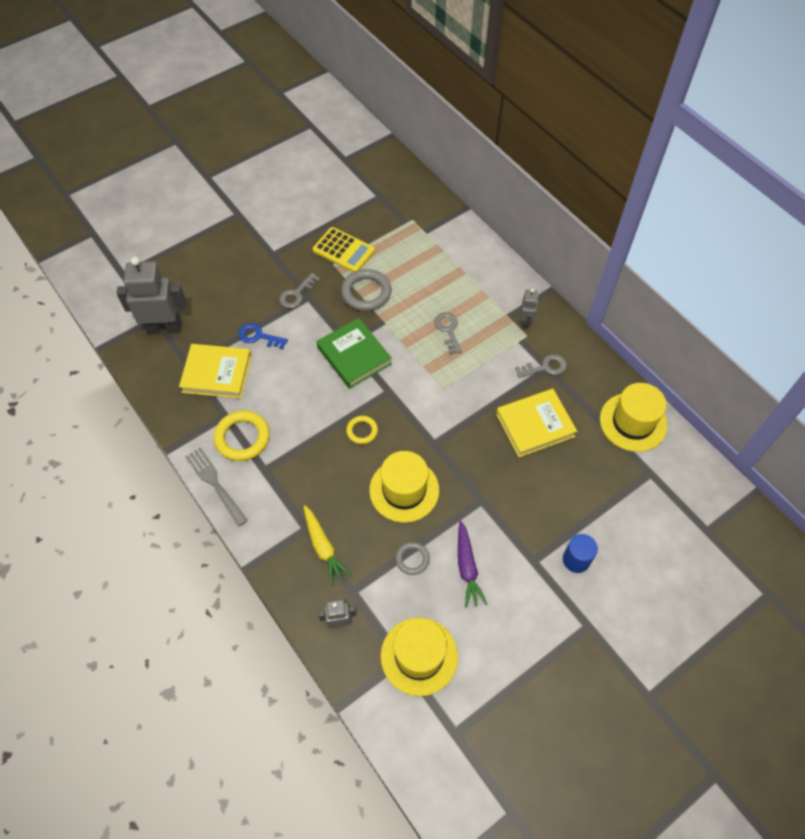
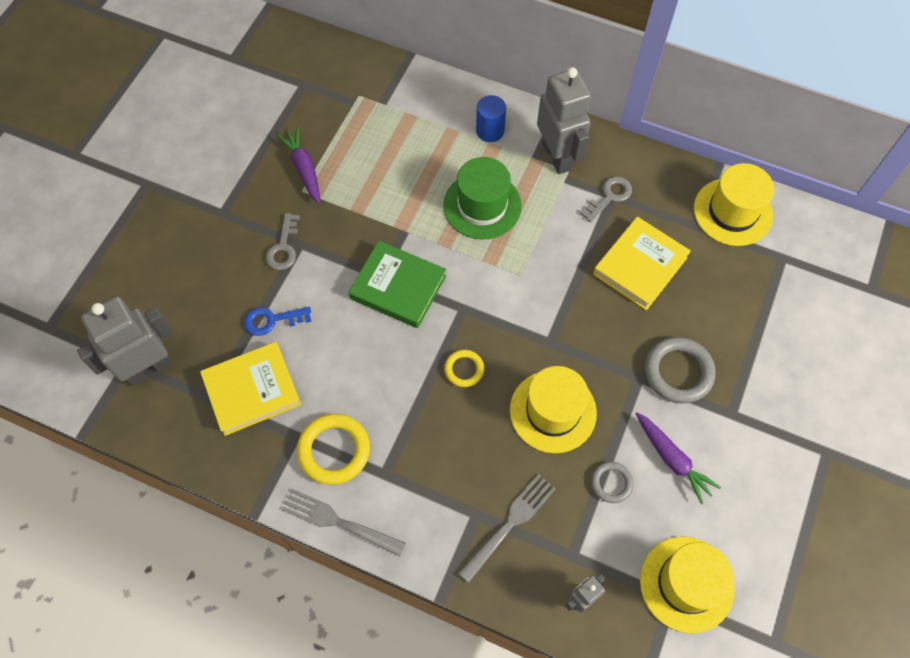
camera: 30 degrees left, 5 degrees up
(323, 547) = (509, 525): yellow carrot -> grey fork
(343, 250) = (304, 169): yellow calculator -> purple carrot
(366, 293) = (363, 206): grey ring -> grey ring (678, 372)
(448, 330) = (482, 205): grey key -> green hat
(525, 322) = (557, 156): grey robot -> grey robot, size x2.02
(576, 560) = (771, 389): blue cylinder -> blue cylinder (490, 131)

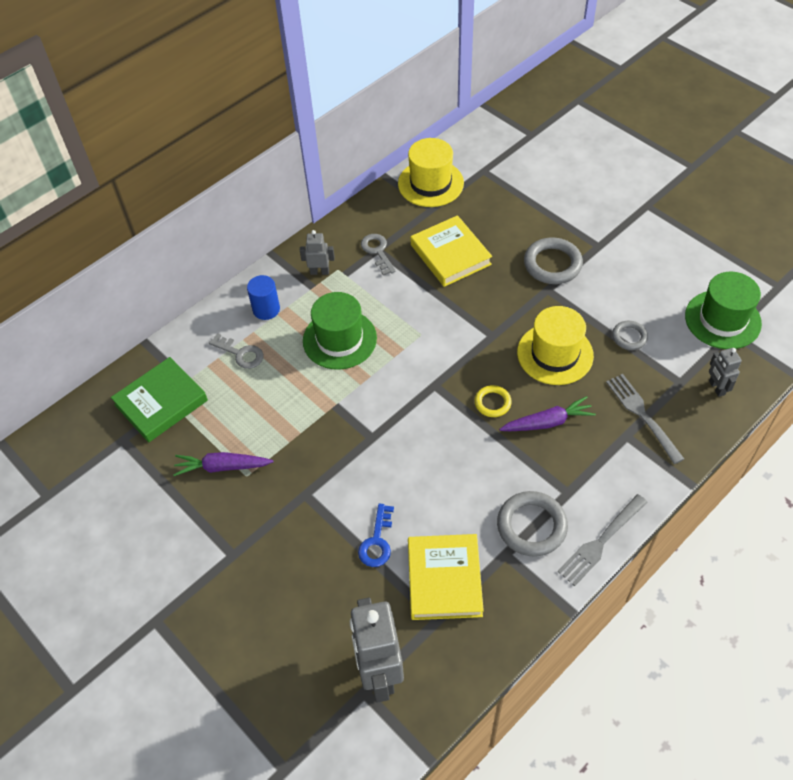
camera: 65 degrees left, 10 degrees down
(283, 247) = (301, 509): grey key -> grey key (240, 353)
(334, 450) = (531, 526): yellow ring -> grey ring
(398, 287) = (390, 427): green book -> green book (161, 402)
(557, 156) = (319, 272): grey robot -> grey robot, size x0.49
(672, 459) = (622, 293): purple carrot -> purple carrot (547, 422)
(686, 584) = (722, 319): yellow hat -> green hat

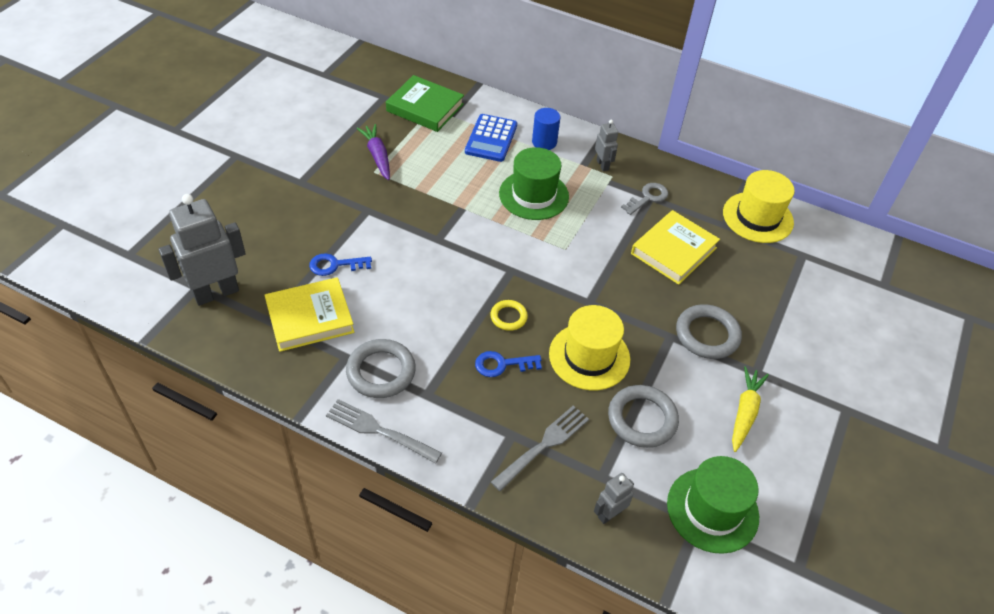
camera: 65 degrees right, 5 degrees down
(240, 353) = (491, 138): grey key -> blue calculator
(547, 422) = (502, 364): purple carrot -> blue key
(629, 337) = (642, 419): grey ring -> grey ring, size x1.75
(637, 267) = (745, 412): none -> yellow carrot

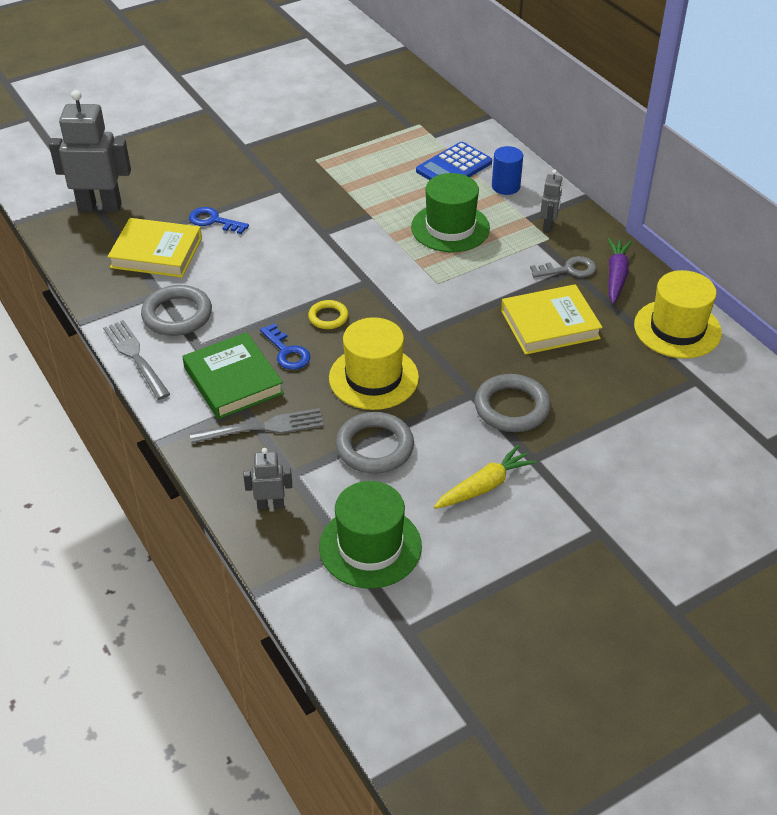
camera: 35 degrees right, 5 degrees down
(377, 156) = (330, 148): purple carrot -> purple carrot (616, 276)
(425, 107) = (413, 121): green book -> green book (233, 380)
(502, 364) = (287, 351): blue key -> blue key turned 150 degrees counterclockwise

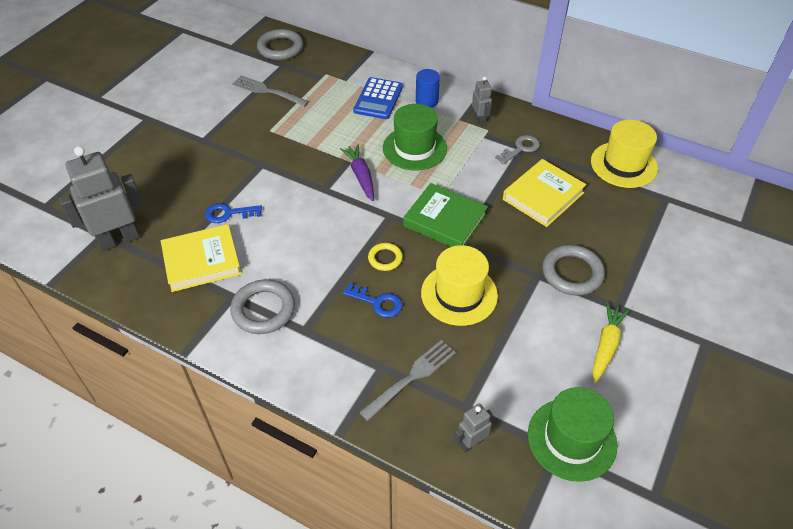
camera: 30 degrees left, 5 degrees up
(136, 357) = (258, 364): grey fork -> grey fork (268, 91)
(233, 380) = (355, 347): green book -> green book (445, 220)
(374, 447) = (506, 352): grey ring -> grey ring (280, 48)
(616, 276) = (554, 141): purple carrot -> purple carrot (361, 176)

